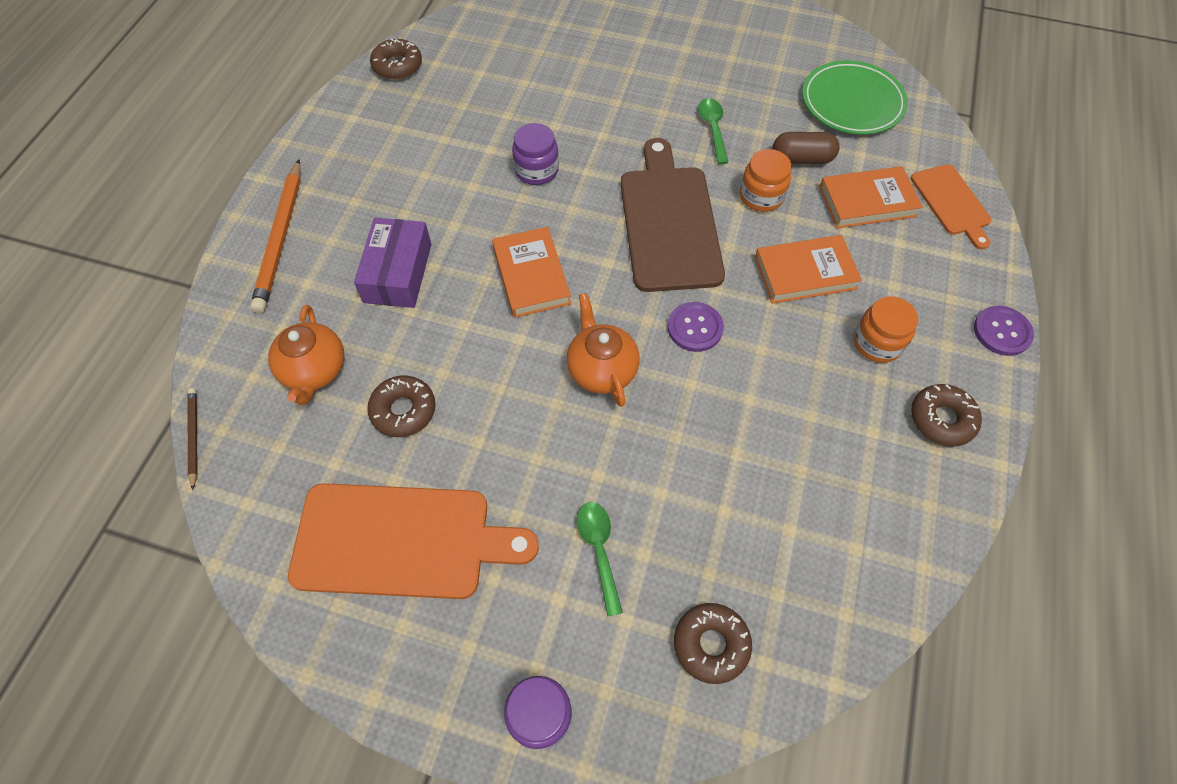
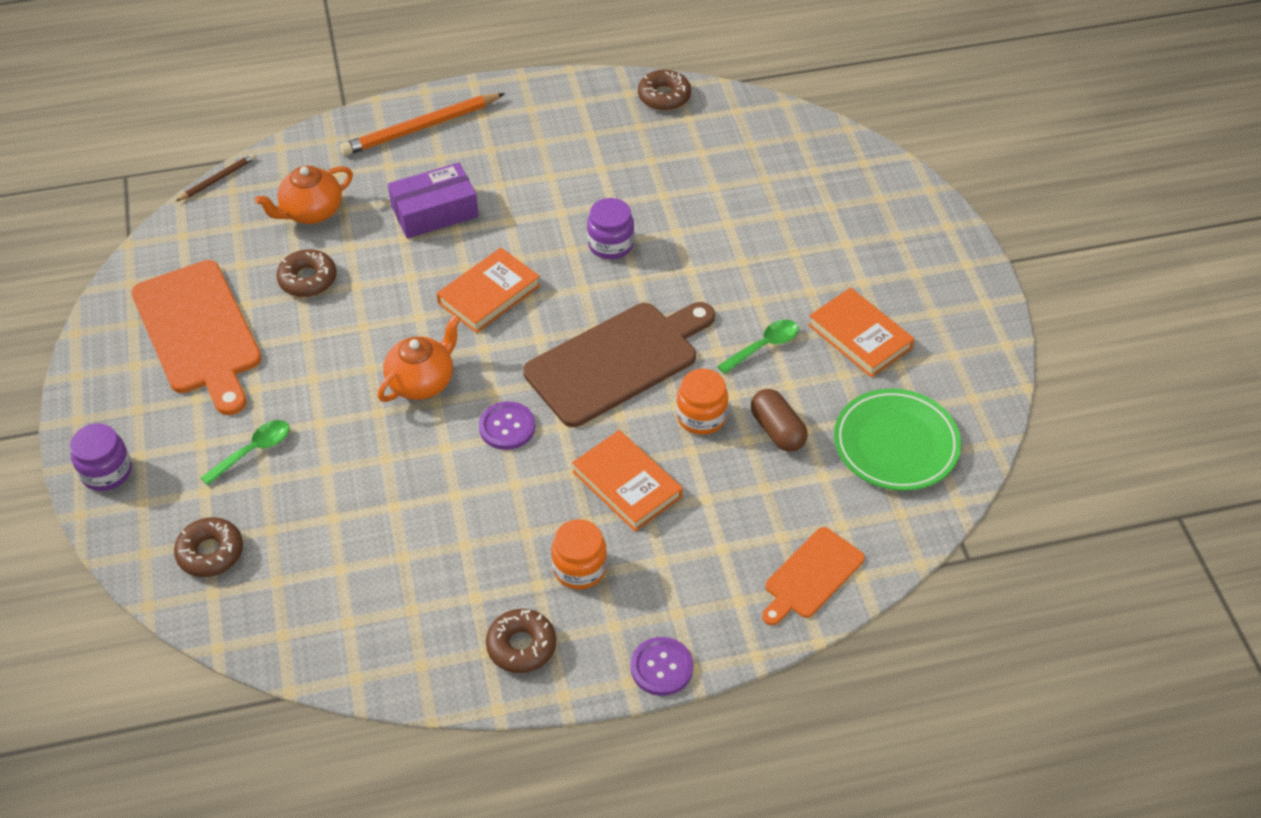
camera: 60 degrees right, 10 degrees down
(867, 202) = (758, 503): orange book -> orange book (859, 336)

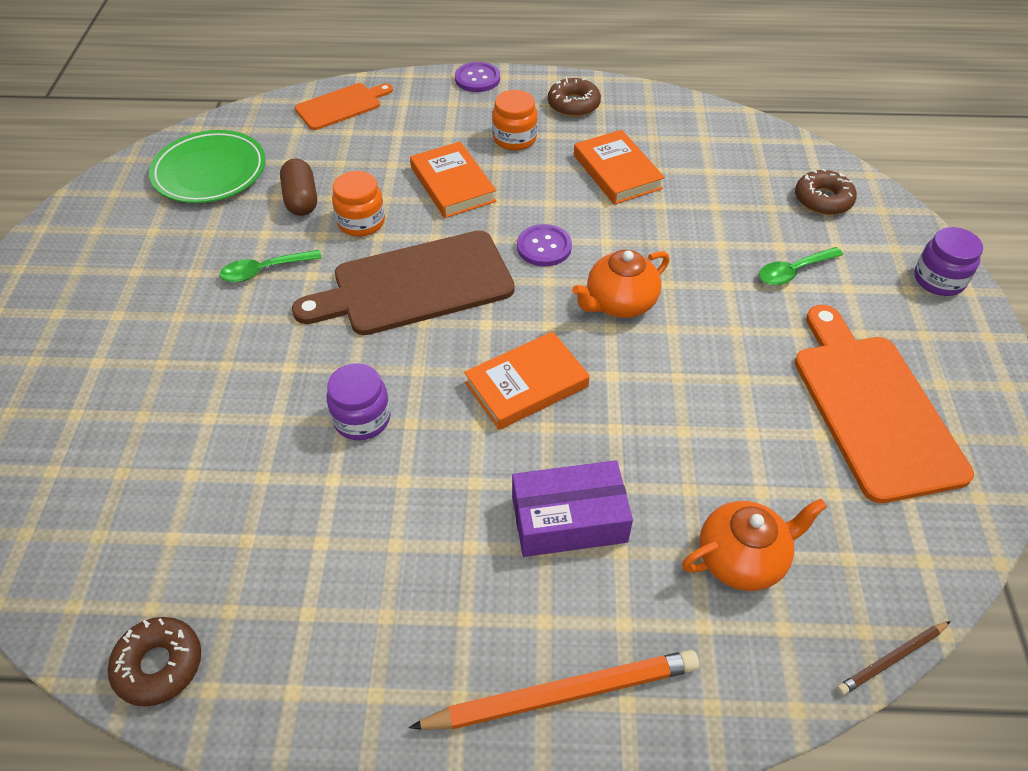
camera: 165 degrees left, 0 degrees up
(308, 279) = (744, 451): brown donut -> none
(859, 336) = (166, 261): orange book -> orange book (617, 172)

